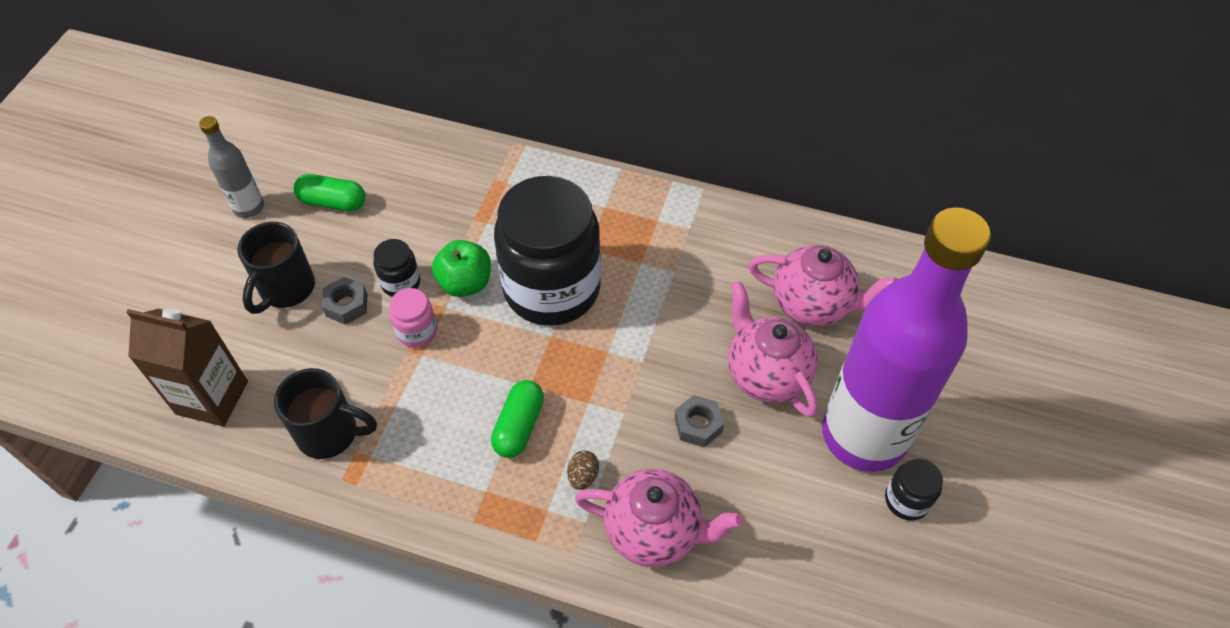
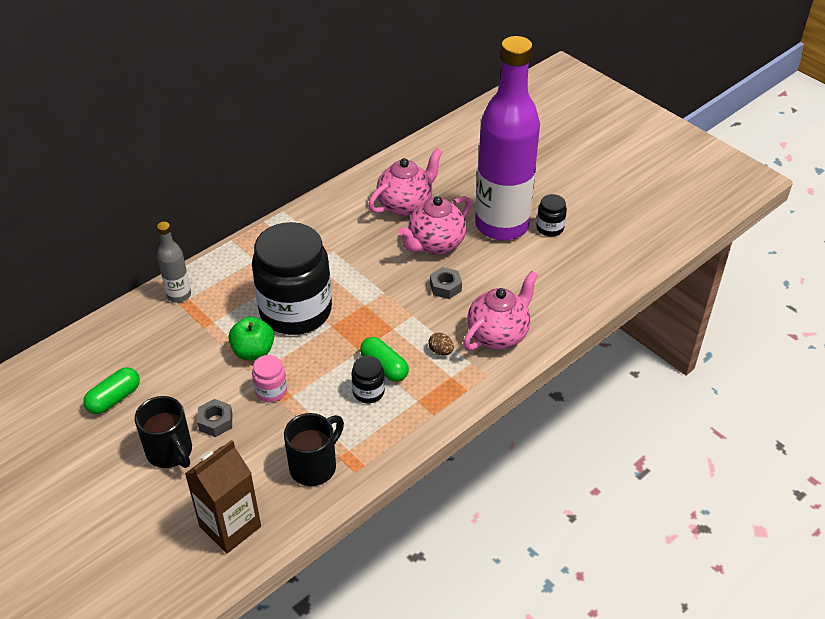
camera: 60 degrees left, 10 degrees down
(249, 207) = (70, 451): grey bottle -> grey bottle (179, 295)
(401, 282) = (223, 385): black jar -> black jar (368, 392)
(766, 374) = (435, 244): pink teapot -> pink teapot turned 45 degrees counterclockwise

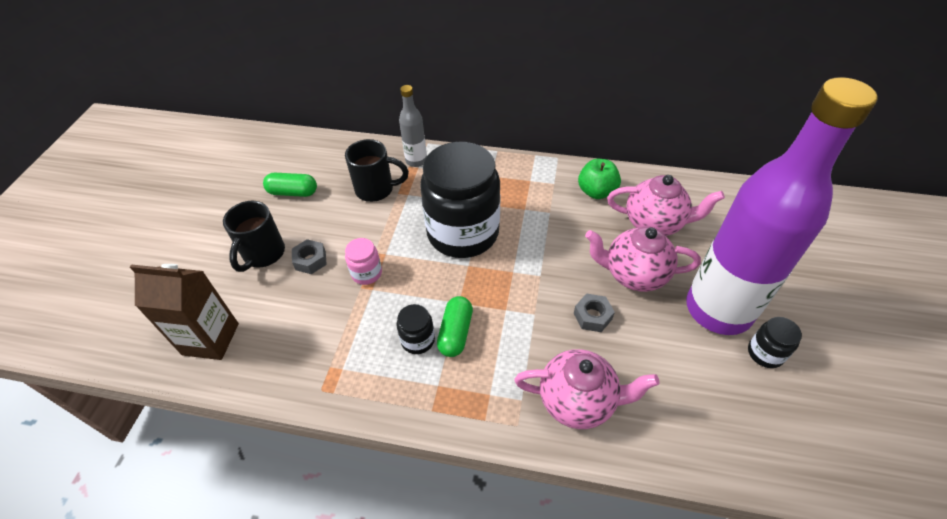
camera: 55 degrees right, 5 degrees up
(253, 351) = (398, 236): green apple -> green apple (596, 192)
(314, 466) = (308, 355): black mug -> black mug (376, 190)
(441, 351) = (512, 365): brown egg -> none

